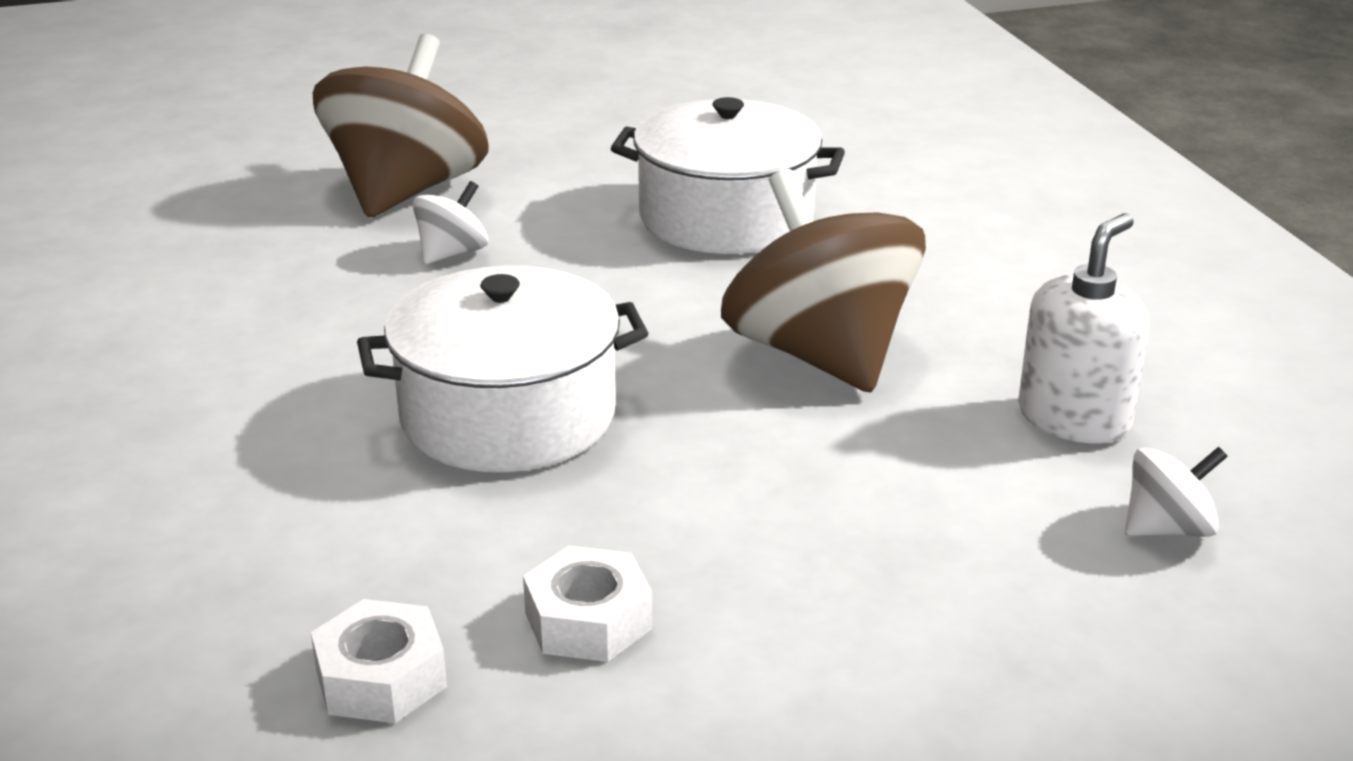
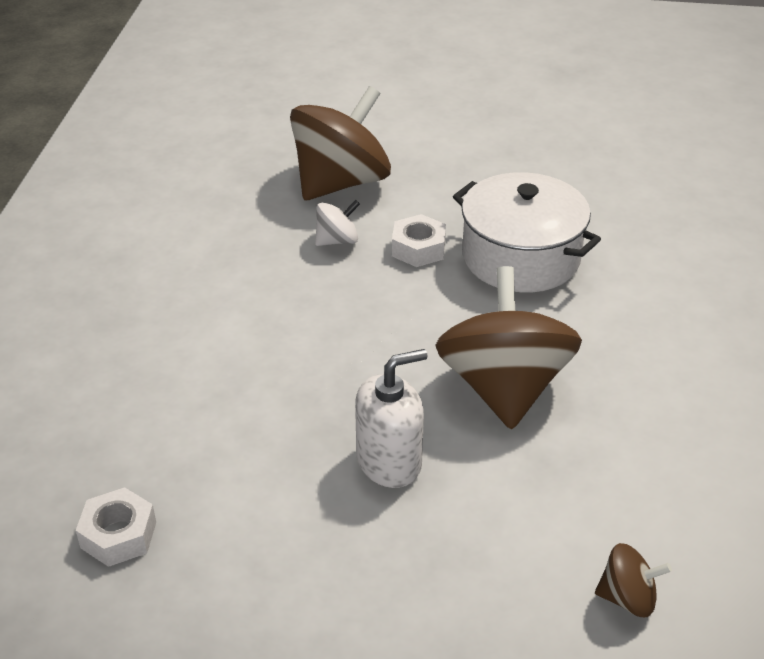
camera: 25 degrees right, 10 degrees up
(508, 415) = (292, 376): white pot -> none
(588, 621) = (244, 537): white nut -> white nut (418, 248)
(1074, 418) = (631, 491): white soap dispenser -> white soap dispenser (389, 462)
(1168, 528) = (627, 598): white spinning top -> brown spinning top

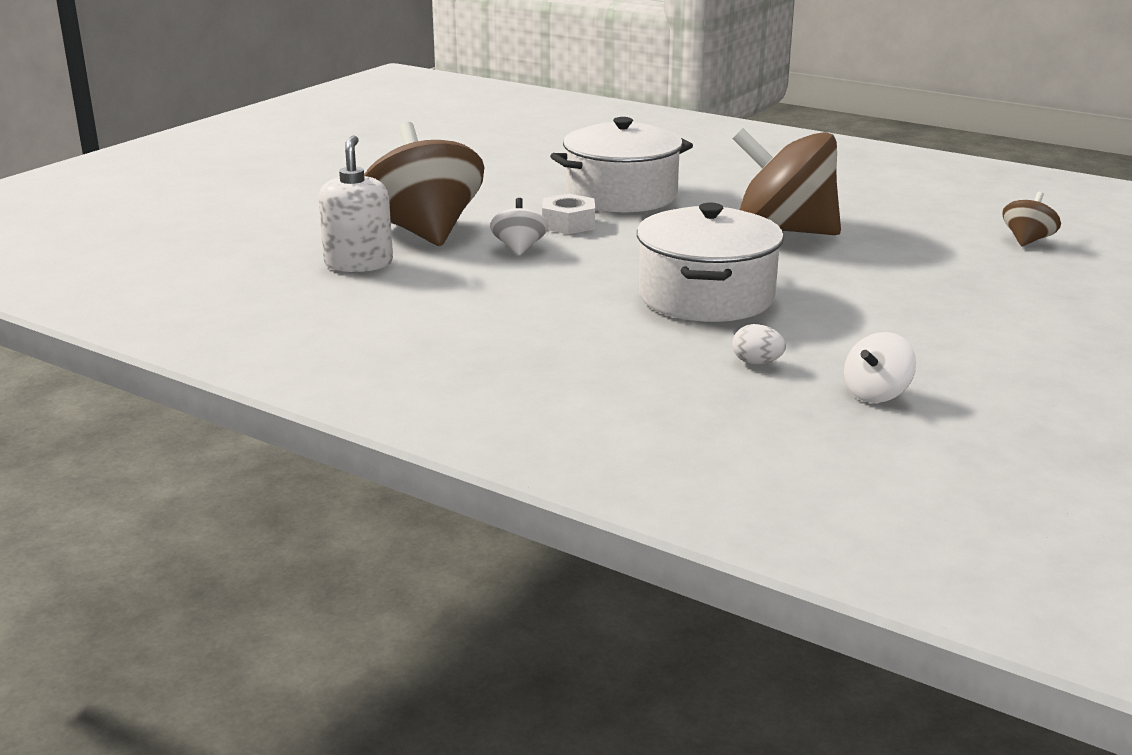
camera: 65 degrees left, 15 degrees down
(118, 535) = (876, 394): white nut -> white spinning top
(154, 443) = (757, 363): none -> white egg
(289, 377) = (706, 297): none -> white pot
(389, 462) = (846, 280): white soap dispenser -> white soap dispenser (358, 263)

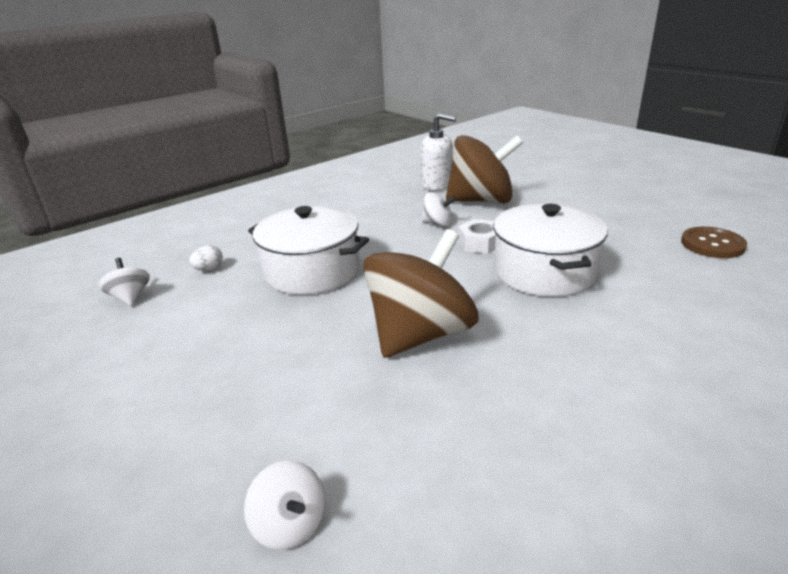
camera: 110 degrees right, 5 degrees up
(518, 144) = (712, 244): none -> brown button
(1027, 240) = (290, 524): brown spinning top -> white spinning top

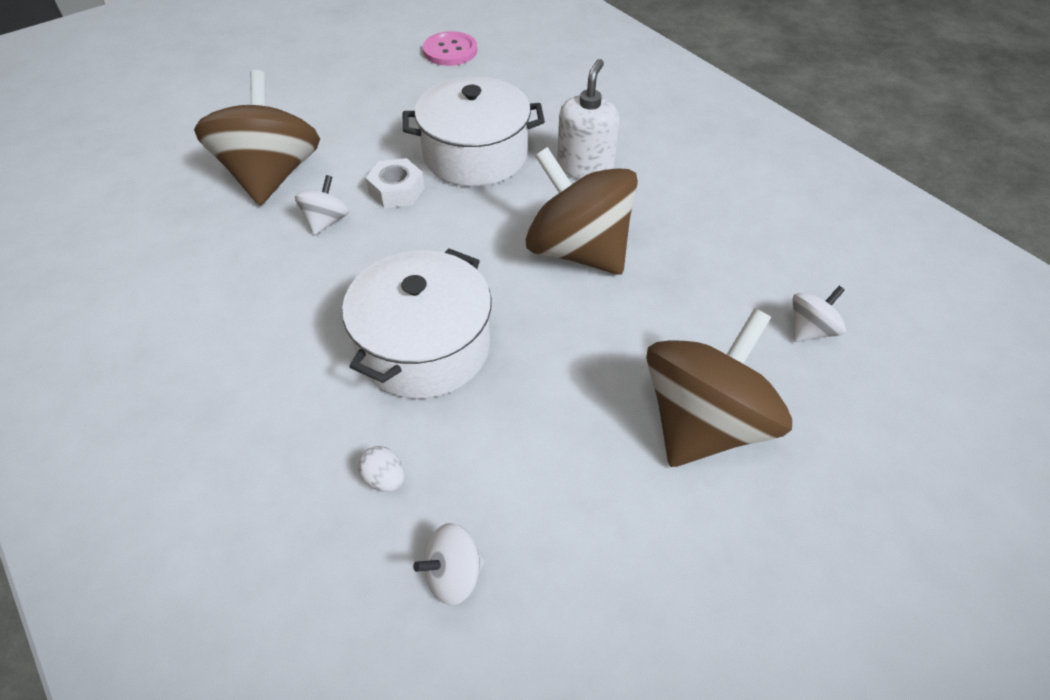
camera: 90 degrees left, 20 degrees up
(190, 414) = (704, 424): none -> brown spinning top
(437, 184) = (184, 212): white soap dispenser -> white soap dispenser (585, 166)
(712, 244) = (450, 51): brown button -> pink button

